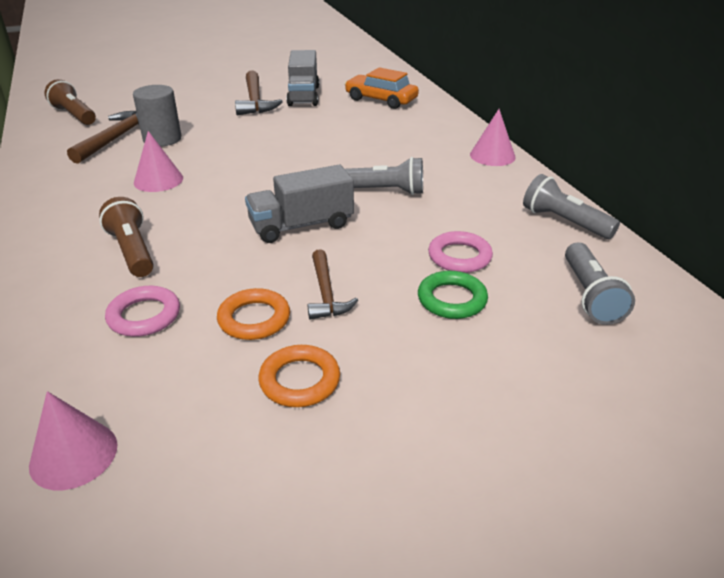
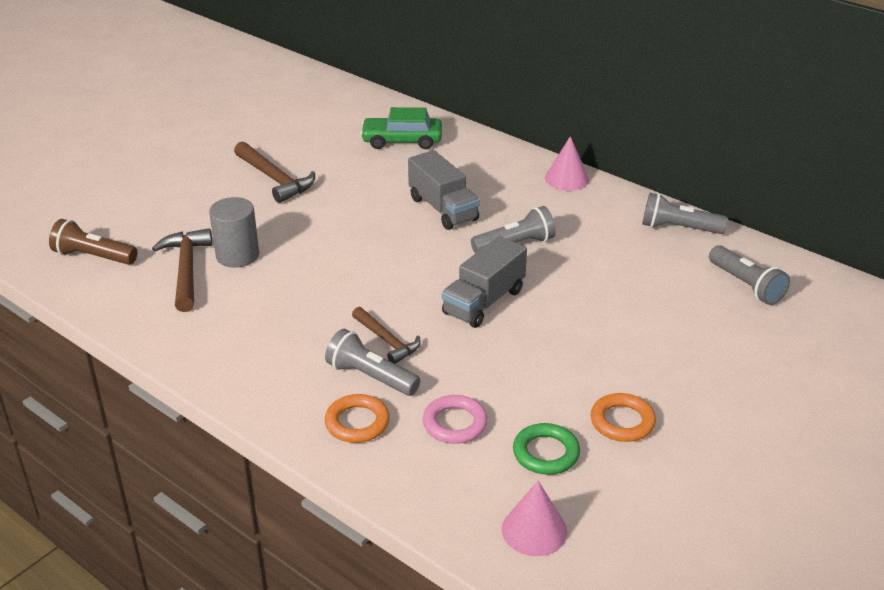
camera: 30 degrees left, 0 degrees up
(132, 251) = (370, 377): brown flashlight -> grey flashlight
(158, 180) = (298, 302): pink cone -> none
(254, 319) = (540, 392): orange ring -> orange ring (357, 422)
(303, 96) = (318, 157): grey truck -> grey truck (443, 209)
(326, 293) = (569, 352): brown hammer -> brown hammer (387, 340)
(381, 99) = (402, 141): orange car -> green car
(452, 299) = (661, 323): green ring -> green ring (546, 453)
(459, 256) = (633, 286): pink ring -> none

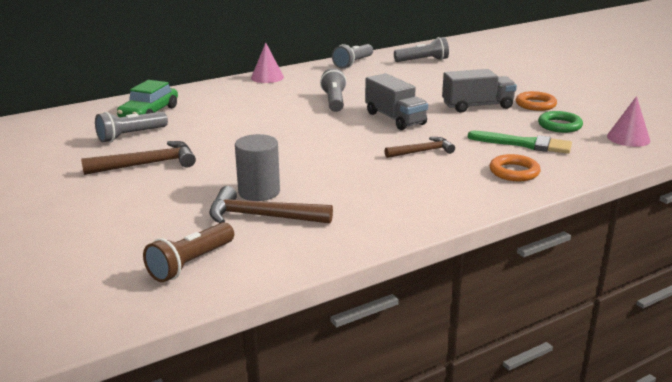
camera: 70 degrees left, 10 degrees down
(370, 377) = (462, 161): grey flashlight -> grey flashlight (130, 136)
(443, 209) = (267, 114): grey truck -> grey truck (477, 106)
(455, 423) = (524, 144): pink ring -> green brush

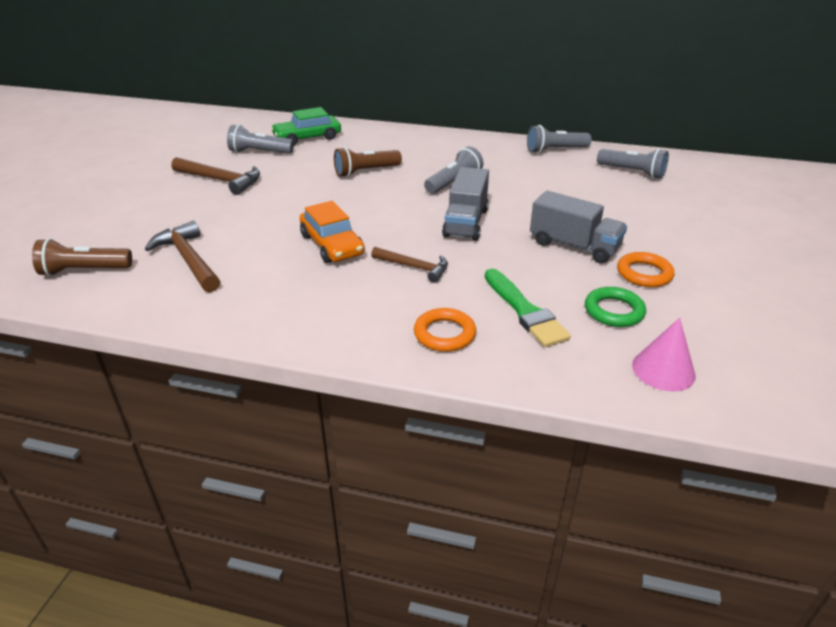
camera: 45 degrees right, 10 degrees up
(256, 117) = (365, 172): none -> brown flashlight
(259, 192) = (229, 238): grey cylinder -> none
(267, 77) = (451, 137): pink cone -> none
(343, 163) = (332, 245): none -> orange car

